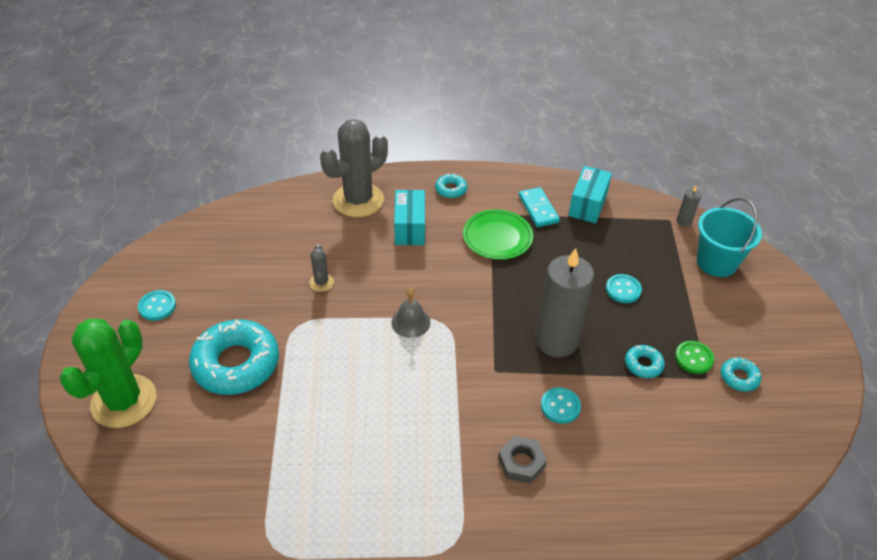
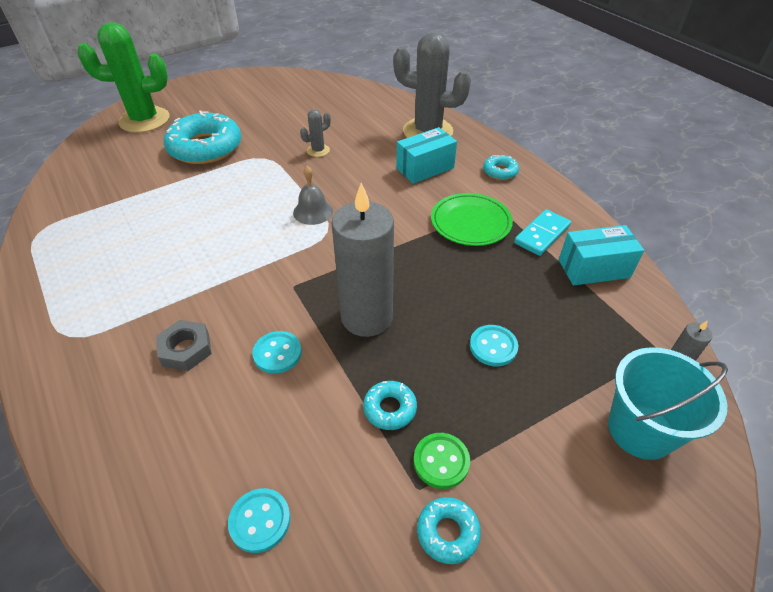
camera: 60 degrees right, 0 degrees up
(157, 306) = (236, 97): turquoise button -> turquoise button (260, 521)

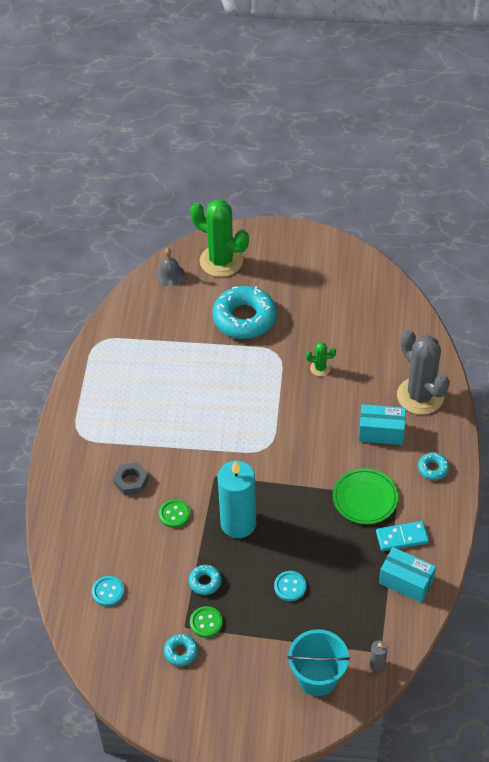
camera: 40 degrees right, 5 degrees up
(277, 353) = (174, 514): turquoise button -> green button
(313, 211) = (271, 425): grey bell -> grey bell (170, 275)
(318, 150) = (320, 368): grey cactus -> green cactus
(366, 317) = (238, 523): grey candle -> turquoise candle

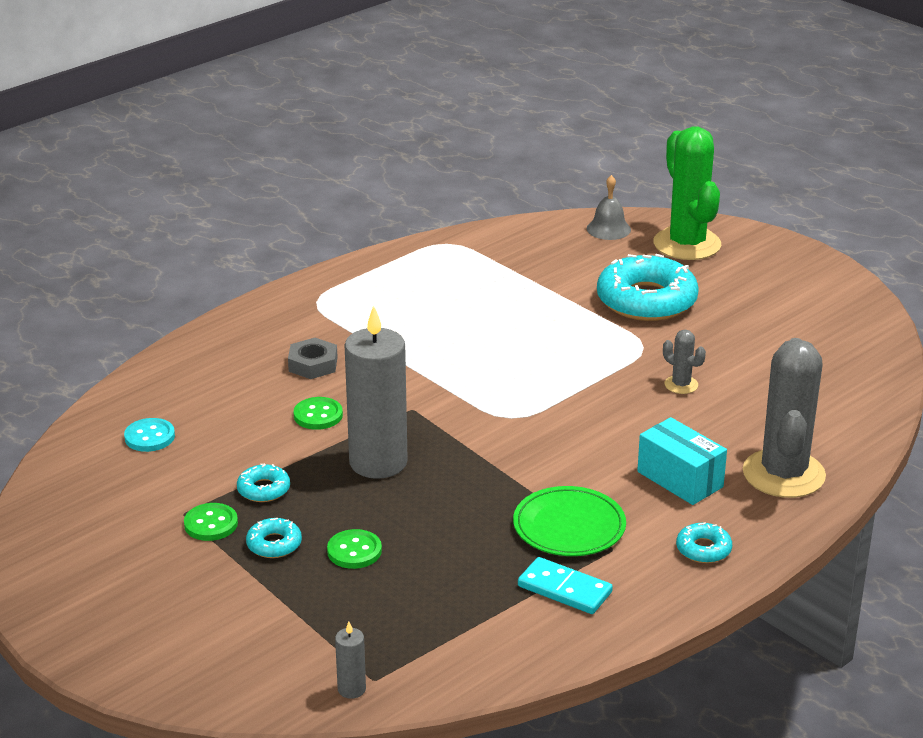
camera: 40 degrees right, 20 degrees down
(181, 652) = (145, 532): turquoise donut -> turquoise donut (274, 544)
(238, 523) = (378, 462): turquoise candle -> grey candle
(290, 587) = (354, 551): turquoise button -> green button
(317, 677) = (260, 653): turquoise bucket -> none
(320, 368) = (681, 385): green cactus -> grey cactus
(406, 582) = (507, 634): turquoise box -> none

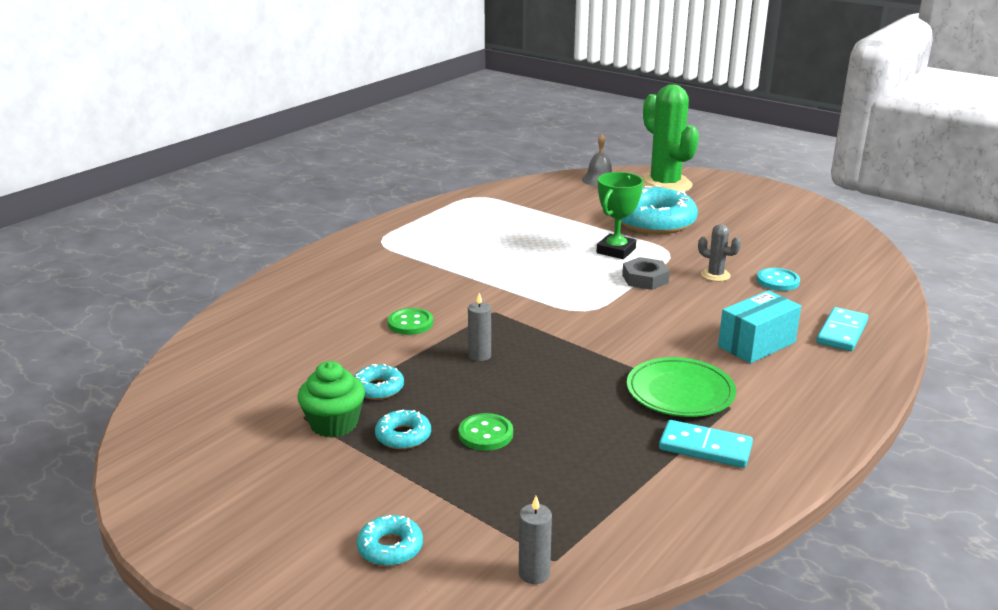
camera: 10 degrees left, 5 degrees down
(149, 437) = (255, 354): turquoise button -> turquoise button (777, 281)
(211, 524) = (334, 424): green button -> green cupcake
(313, 364) = (393, 285): grey nut -> grey nut (645, 279)
(378, 462) = (479, 356): grey candle -> grey candle, size x0.41
(581, 340) = (616, 251): none -> green trophy
(680, 479) = (756, 344): turquoise box -> turquoise box turned 75 degrees counterclockwise
(703, 549) = (812, 399): turquoise donut -> turquoise donut (390, 547)
(783, 474) = (842, 332): grey cactus -> turquoise domino

